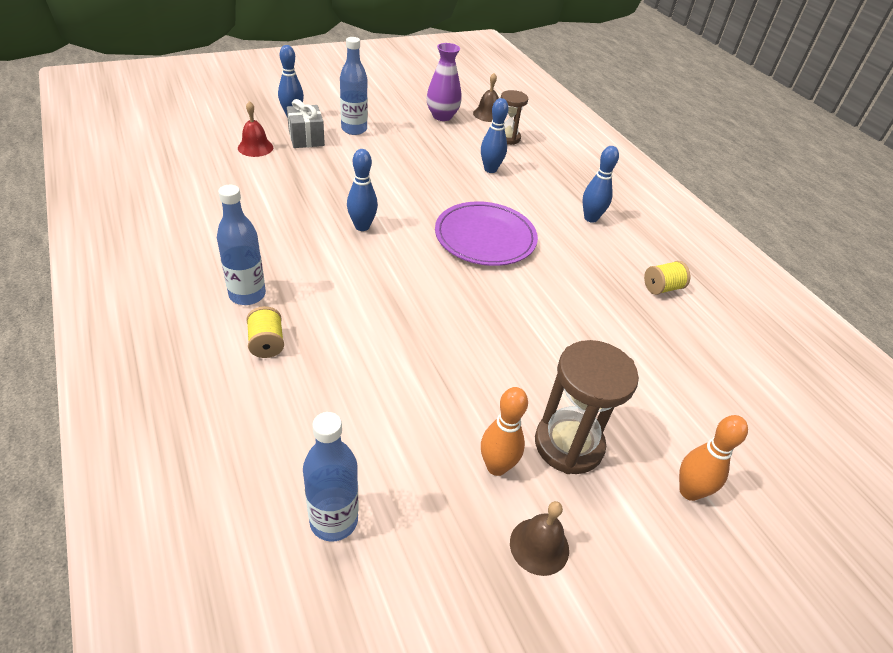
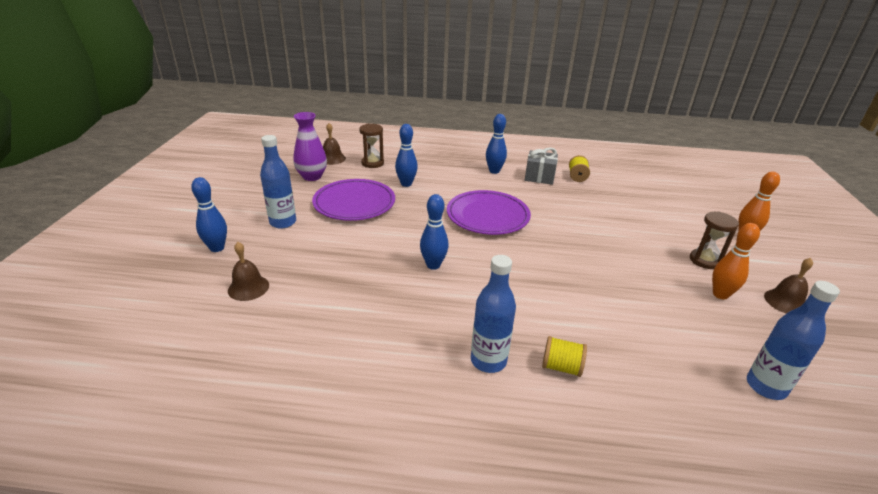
camera: 55 degrees left, 10 degrees down
(255, 147) = (248, 287): red bell -> brown bell
(306, 138) = (267, 252): grey gift -> grey gift (539, 177)
(421, 152) = (354, 203): none -> purple plate
(568, 444) = (704, 260): brown hourglass -> brown hourglass, size x0.63

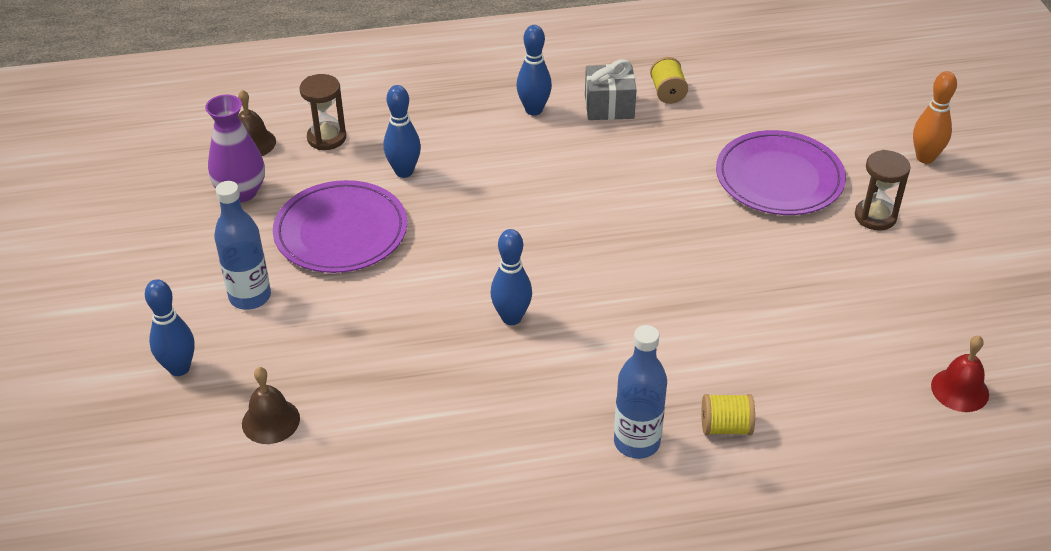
camera: 15 degrees left, 10 degrees up
(487, 216) = (556, 207): purple plate -> purple plate (779, 178)
(720, 294) = (900, 270): orange bowling pin -> none
(765, 386) = (960, 390): blue bottle -> red bell
(785, 302) = (980, 261): brown bell -> none

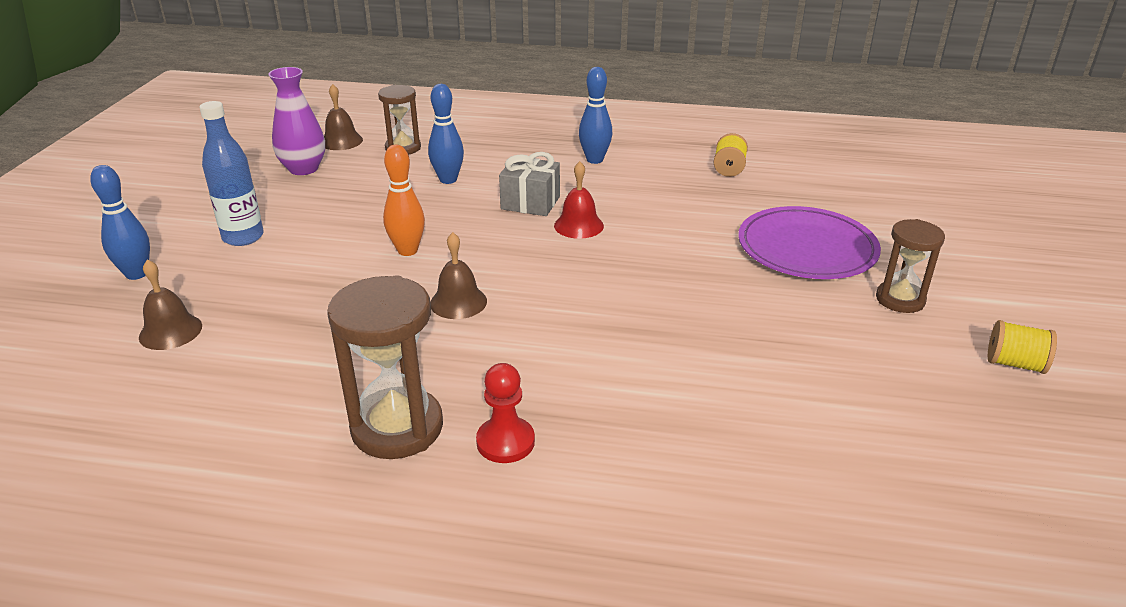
camera: 20 degrees right, 10 degrees down
(341, 232) = (359, 209): purple plate -> none
(511, 318) = (458, 302): blue bowling pin -> brown bell
(543, 455) = (397, 427): none -> brown hourglass
(609, 107) = (666, 169): grey gift -> grey gift (530, 203)
(636, 442) = (505, 442): blue bottle -> red pawn
(725, 427) = (616, 453): yellow spool -> yellow spool (1014, 364)
(925, 158) = (982, 262): orange bowling pin -> orange bowling pin (407, 250)
(960, 390) = (935, 490): red bell -> red bell (578, 225)

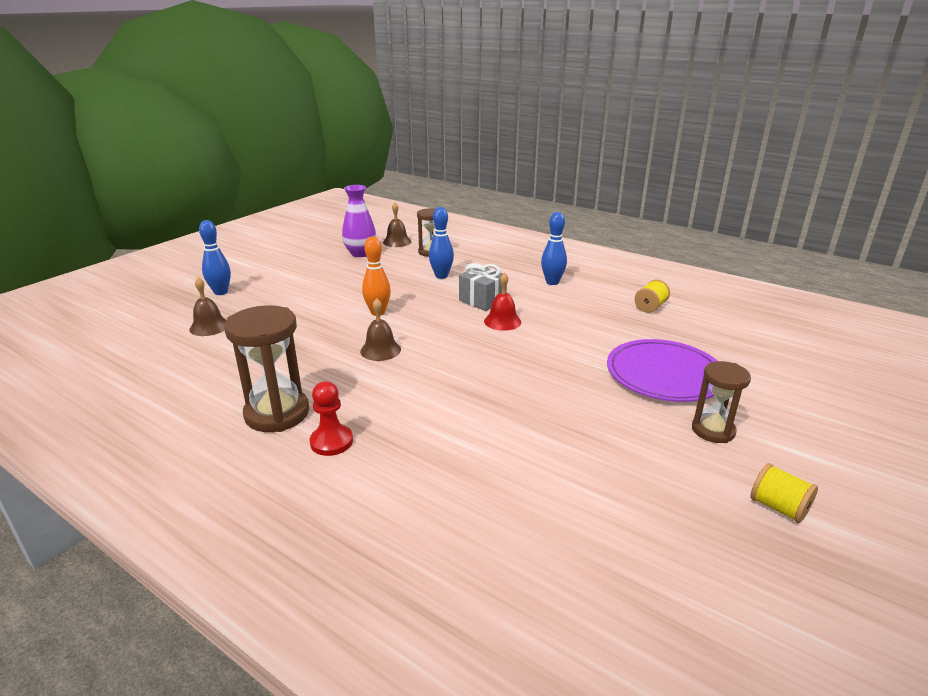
camera: 25 degrees right, 5 degrees down
(243, 237) = (292, 285): blue bottle -> none

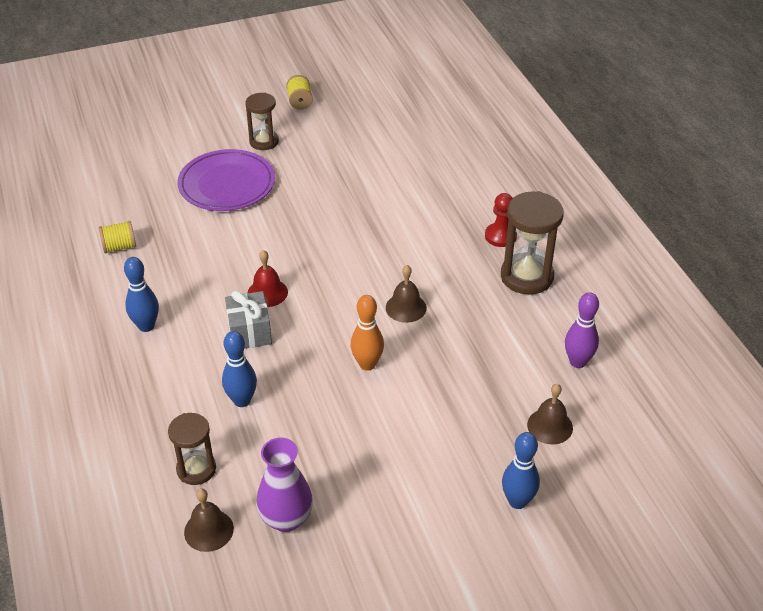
camera: 145 degrees left, 15 degrees up
(195, 367) = (577, 362): none -> purple bowling pin

